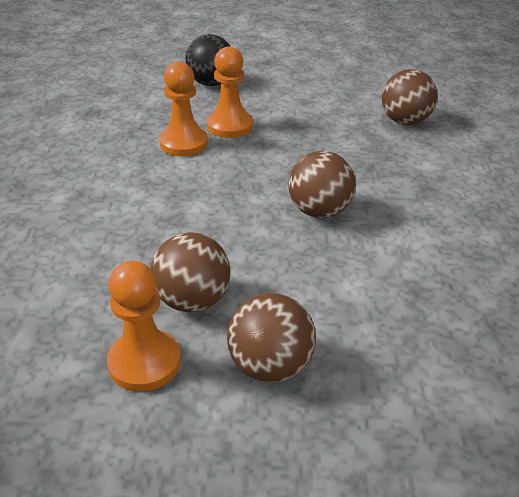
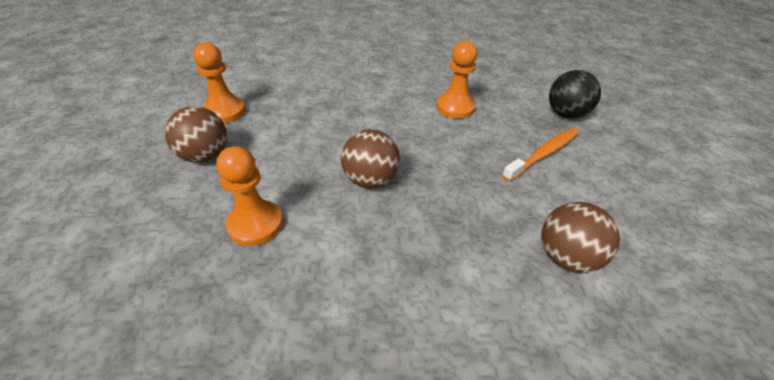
camera: 85 degrees right, 5 degrees up
(192, 300) = (271, 124): brown ball -> none
(230, 126) = (492, 128): orange pawn -> orange pawn (255, 224)
(276, 107) = (543, 154): none -> orange toothbrush

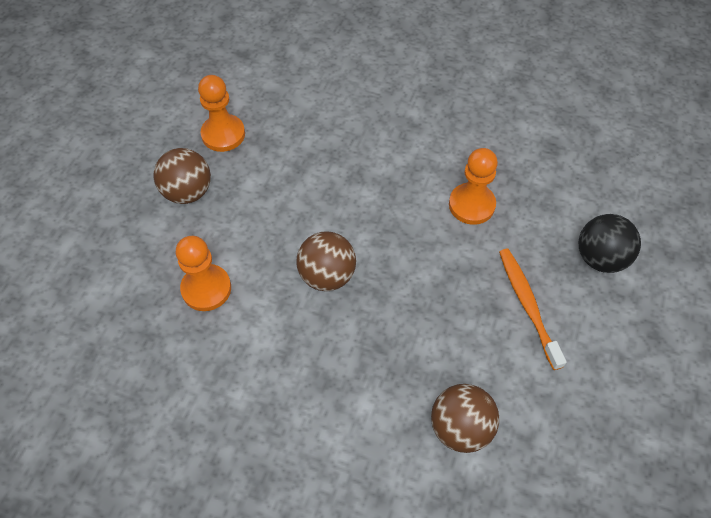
camera: 25 degrees right, 15 degrees up
(543, 154) = (528, 305): orange toothbrush -> orange toothbrush turned 90 degrees counterclockwise

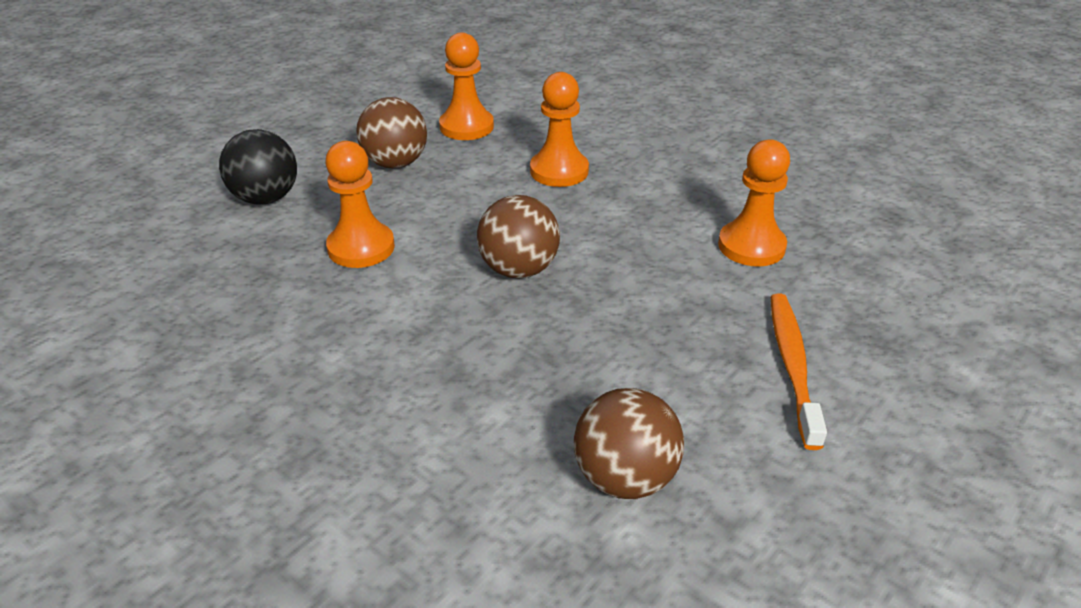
camera: 20 degrees right, 20 degrees down
(314, 165) = (559, 171): none -> orange pawn
(600, 258) = (929, 341): black ball -> black ball (266, 198)

